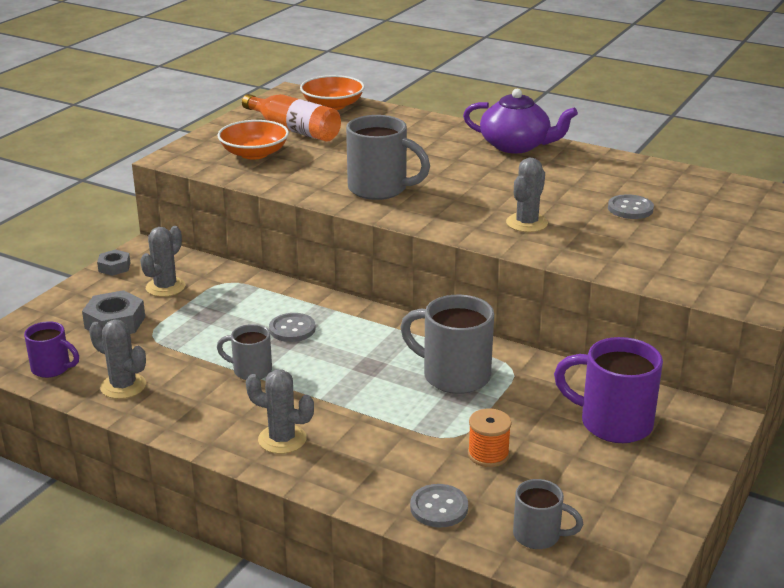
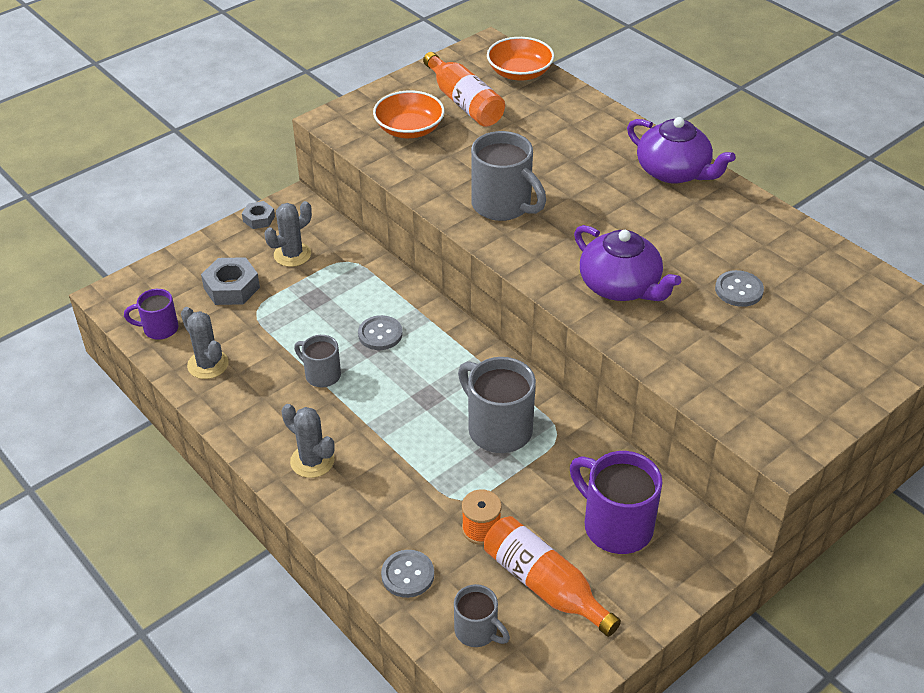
camera: 20 degrees right, 15 degrees up
(52, 368) = (159, 329): purple mug -> purple mug turned 135 degrees clockwise
(526, 223) = (621, 286): grey cactus -> purple teapot
(579, 483) = (544, 585): none -> orange bottle

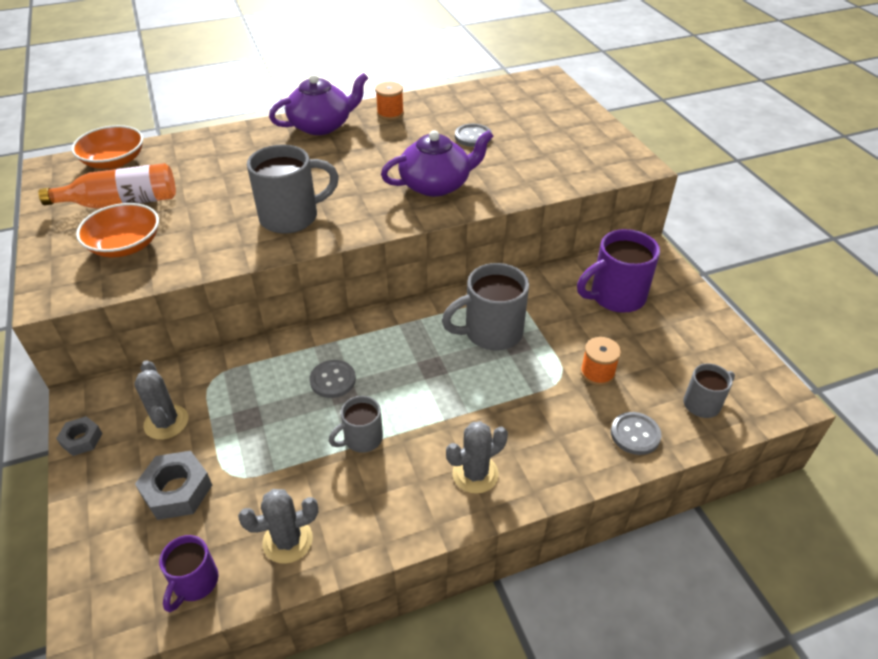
camera: 70 degrees left, 0 degrees up
(544, 585) = (664, 351): orange bottle -> none
(738, 212) = (390, 113): none -> orange spool

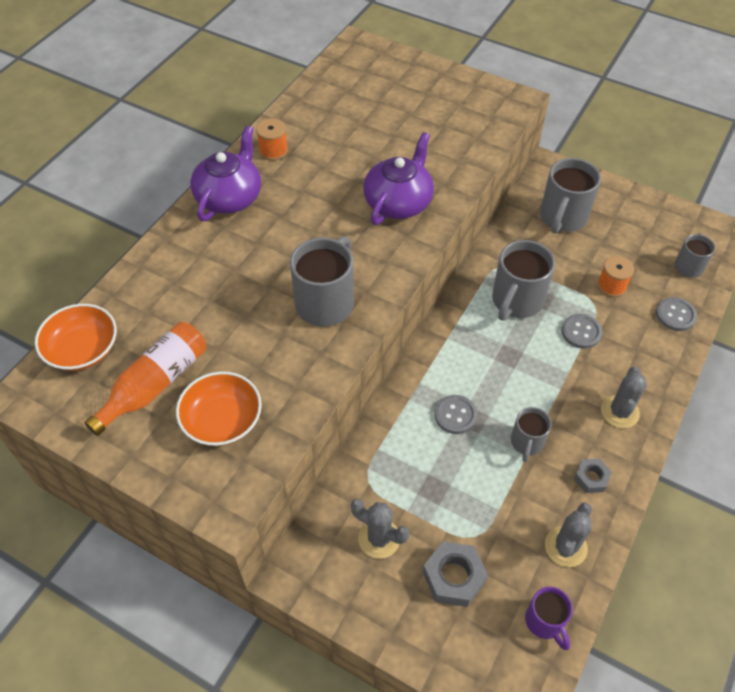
camera: 40 degrees left, 10 degrees up
(82, 439) = (333, 602): grey nut -> grey nut (591, 478)
(473, 137) = (370, 138): grey button -> grey button (581, 332)
(615, 297) = (562, 218): purple mug -> grey mug

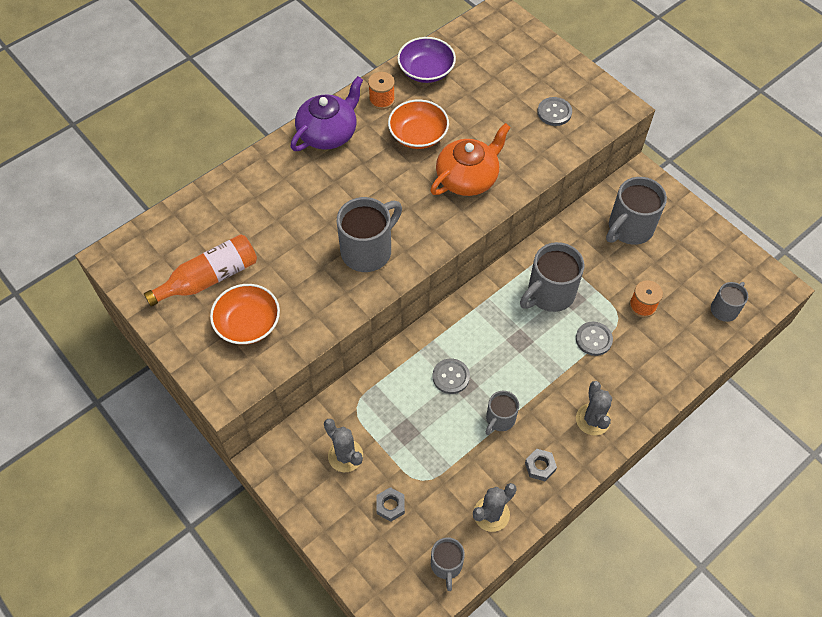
camera: 20 degrees right, 5 degrees up
(82, 349) = (166, 232): orange bowl -> orange bowl (418, 135)
(307, 113) = (426, 71): none -> purple bowl
(398, 202) = (468, 178): purple teapot -> orange teapot
(453, 577) = (390, 506): grey nut -> grey nut, size x0.61
(545, 622) = (446, 565): purple mug -> grey mug
(619, 412) = (592, 419): grey cactus -> grey cactus turned 45 degrees counterclockwise
(675, 315) = (688, 350): grey button -> grey button (554, 112)

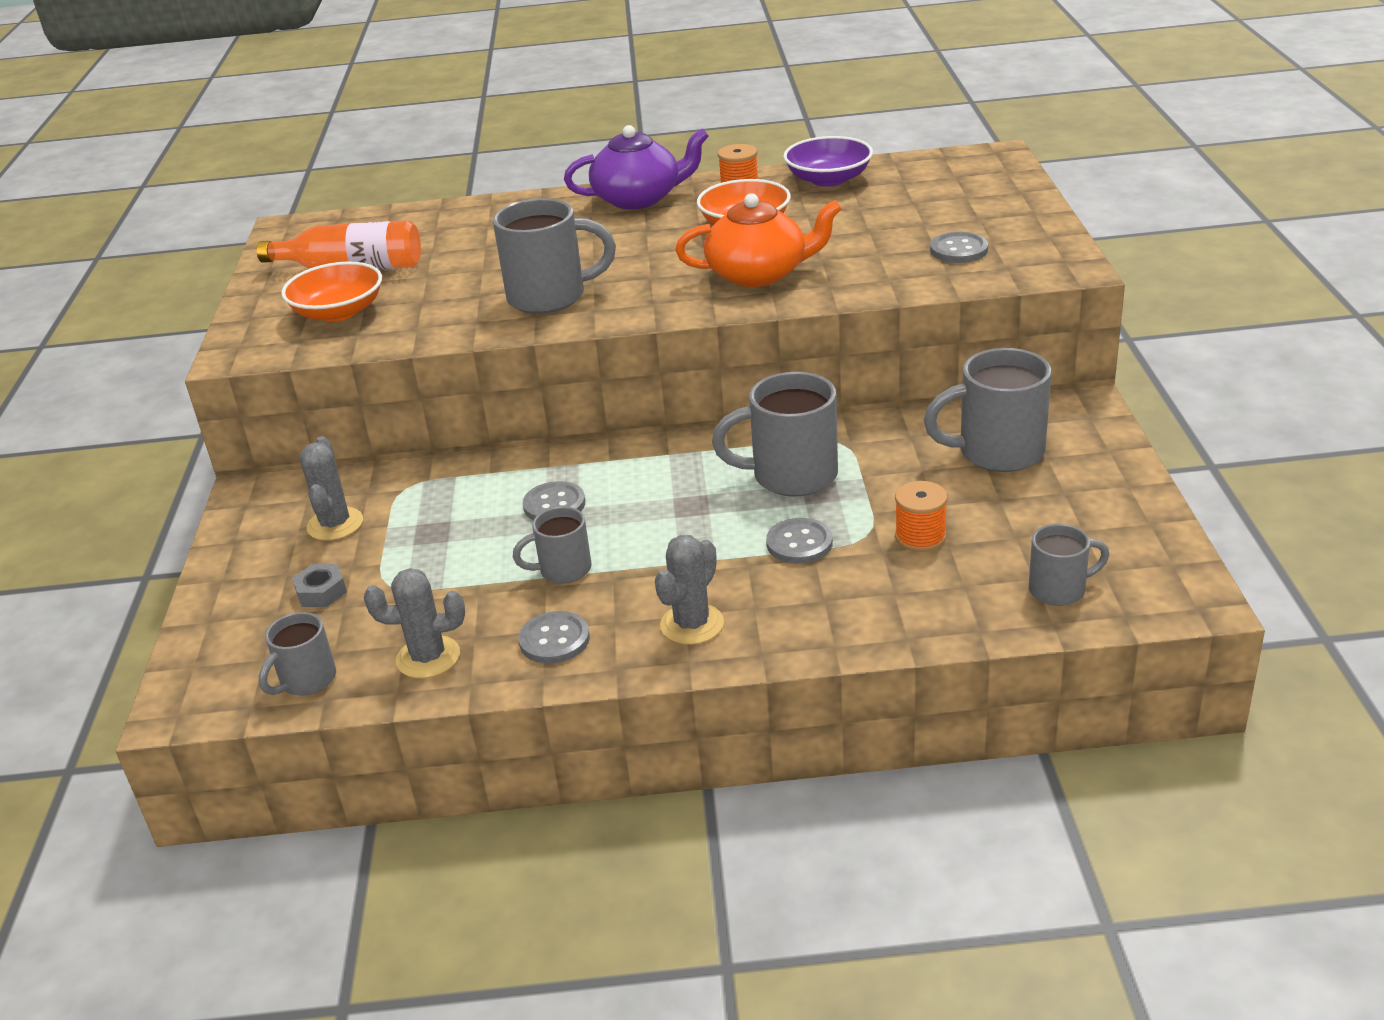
camera: 40 degrees right, 25 degrees down
(540, 466) = (554, 640): grey nut -> grey button

